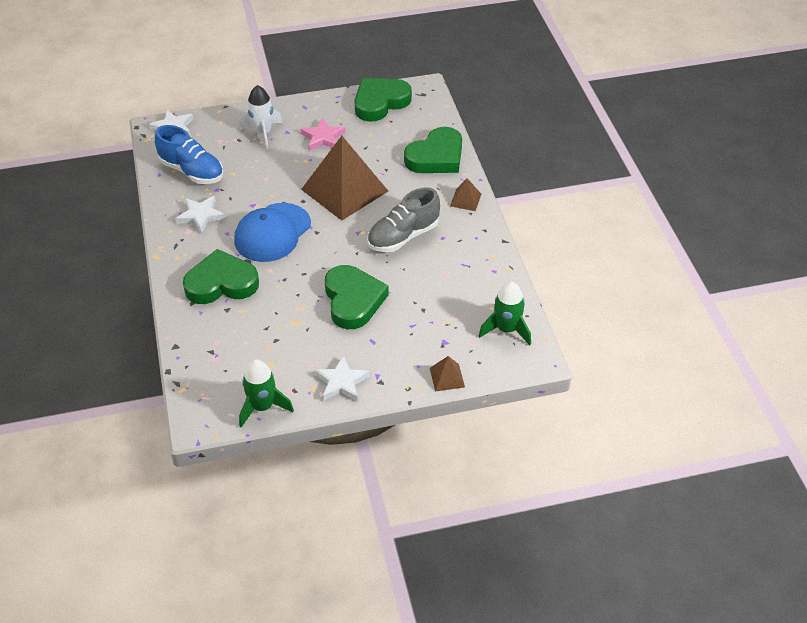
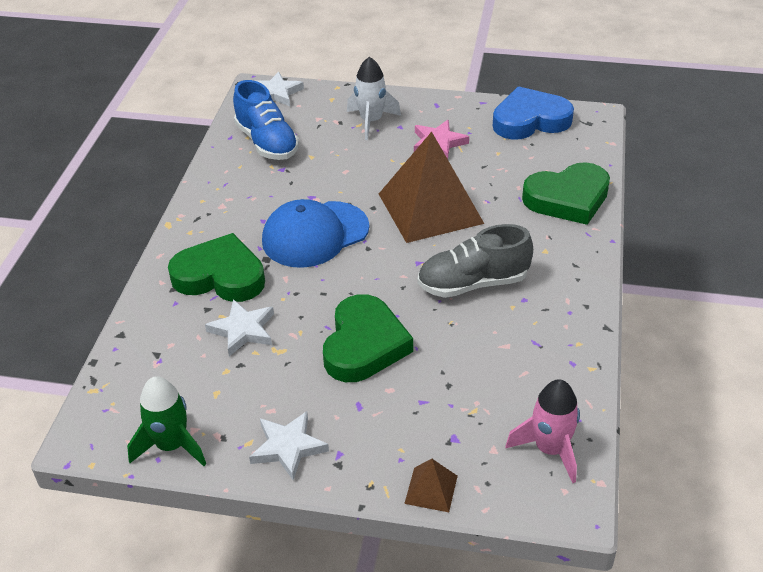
camera: 25 degrees right, 5 degrees down
(201, 216) = (246, 193): white star -> white star (243, 330)
(380, 102) = (530, 120): green heart -> blue heart
(465, 200) = (579, 260): brown pyramid -> none
(506, 329) = (550, 449): green rocket -> pink rocket

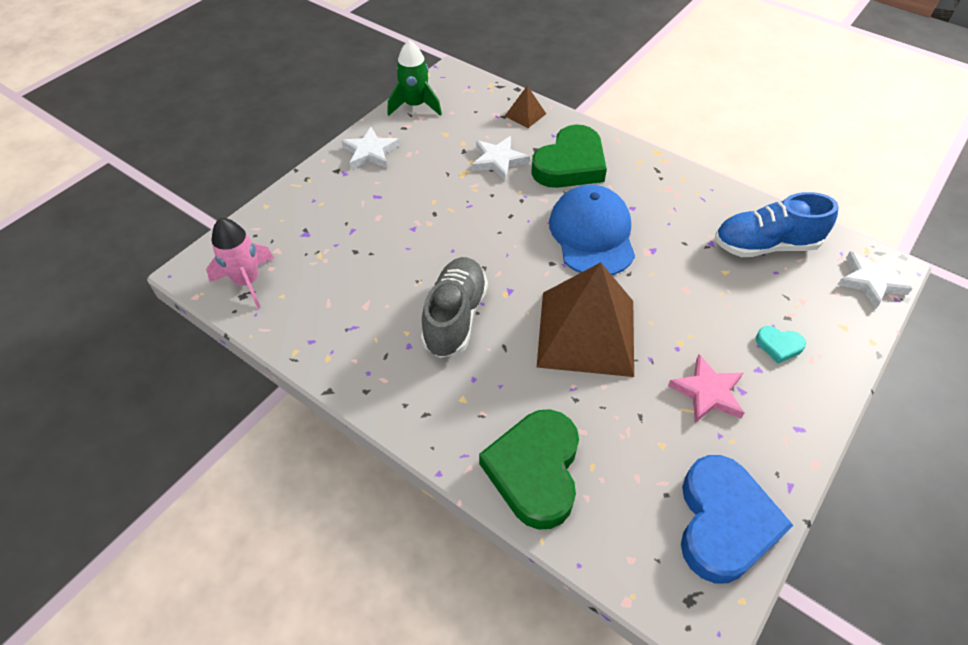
camera: 115 degrees right, 10 degrees up
(364, 345) = (434, 219): green heart -> none
(371, 121) = (778, 346): white rocket -> turquoise heart
(431, 489) = (276, 205): brown pyramid -> brown pyramid (525, 115)

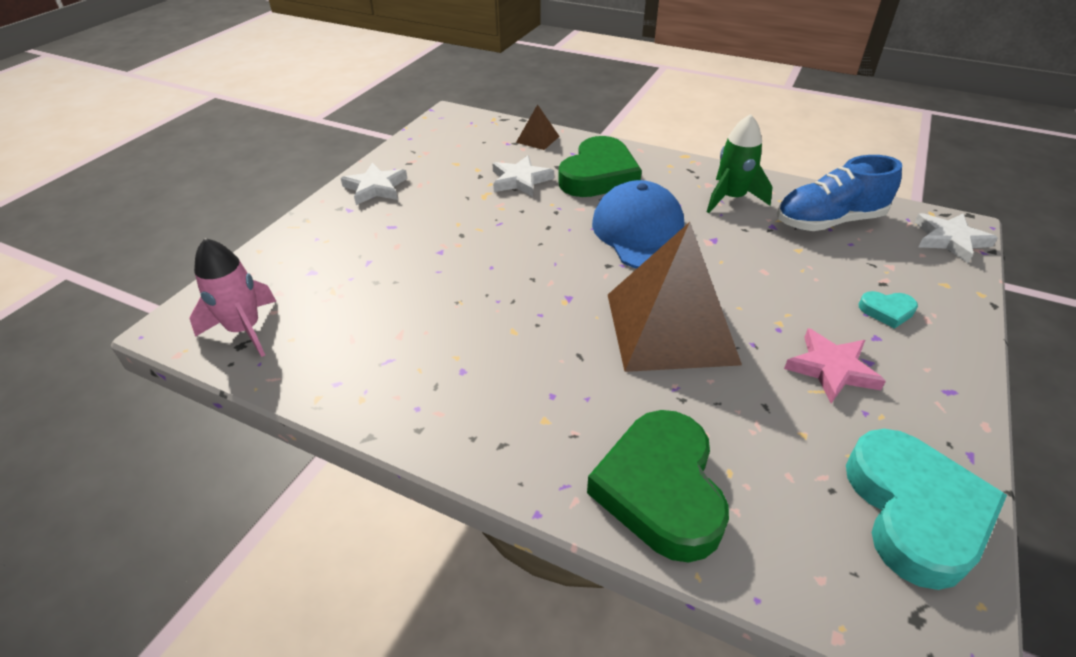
camera: 10 degrees left, 10 degrees down
(415, 105) = (417, 143): green rocket -> green rocket (731, 198)
(455, 317) = (511, 333): grey shoe -> none
(723, 522) = (914, 511): blue heart -> turquoise heart

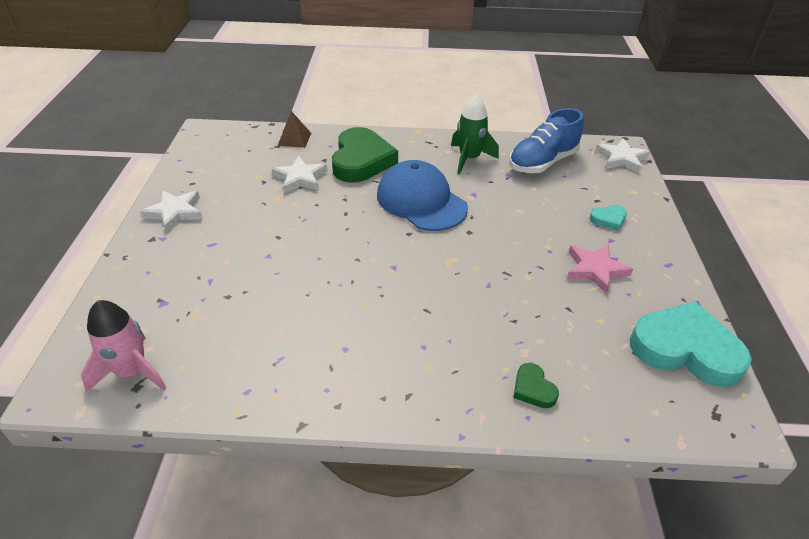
camera: 25 degrees left, 0 degrees up
(660, 489) = (533, 389): green heart -> green heart, size x0.44
(670, 327) = (479, 270): brown pyramid -> none
(914, 511) = (685, 349): turquoise heart -> turquoise heart turned 45 degrees counterclockwise

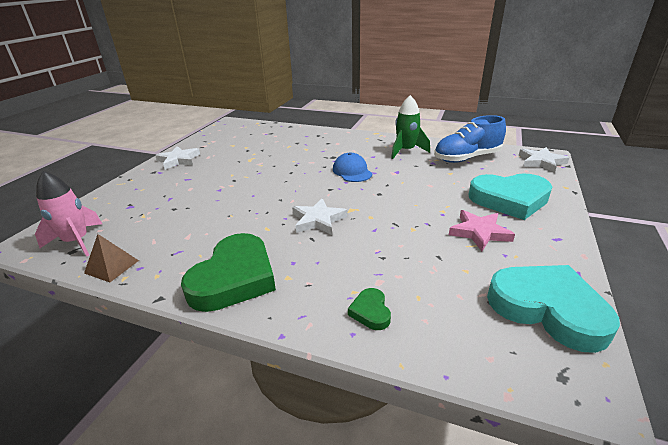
camera: 20 degrees right, 10 degrees down
(294, 139) = (284, 130): brown pyramid -> brown pyramid (111, 266)
(300, 178) = (273, 150): white star -> white star (318, 220)
(361, 160) = (323, 145): green heart -> green heart (234, 278)
(421, 201) = (352, 171): blue cap -> blue cap, size x0.59
(608, 219) = (509, 200): turquoise heart -> turquoise heart, size x2.27

